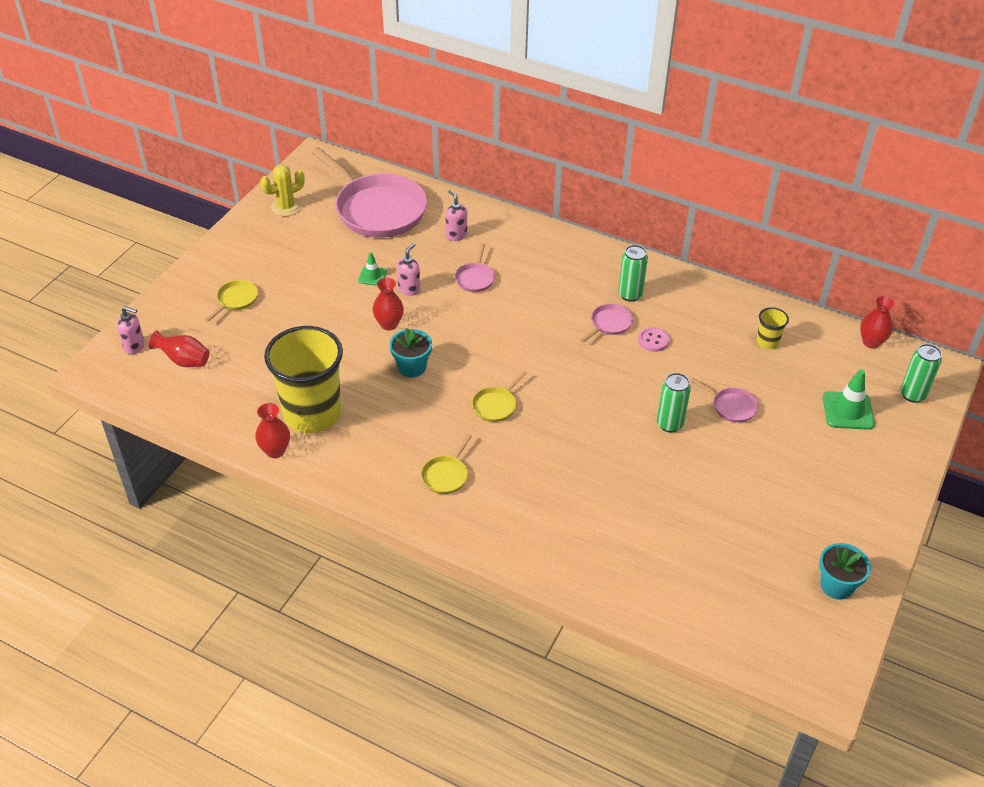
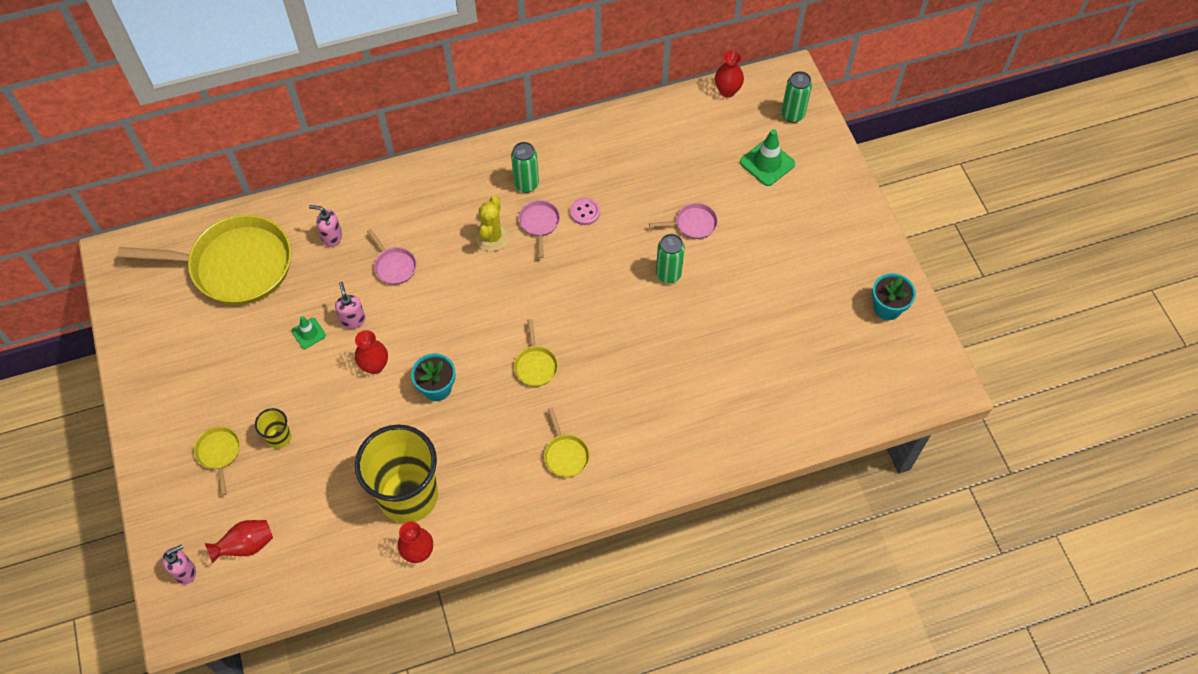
camera: 45 degrees left, 15 degrees up
(286, 207) = (150, 328): yellow cactus -> yellow cactus (492, 237)
(377, 209) = (235, 266): pink pan -> yellow pan
(767, 342) = (662, 147): yellow cup -> yellow cup (279, 437)

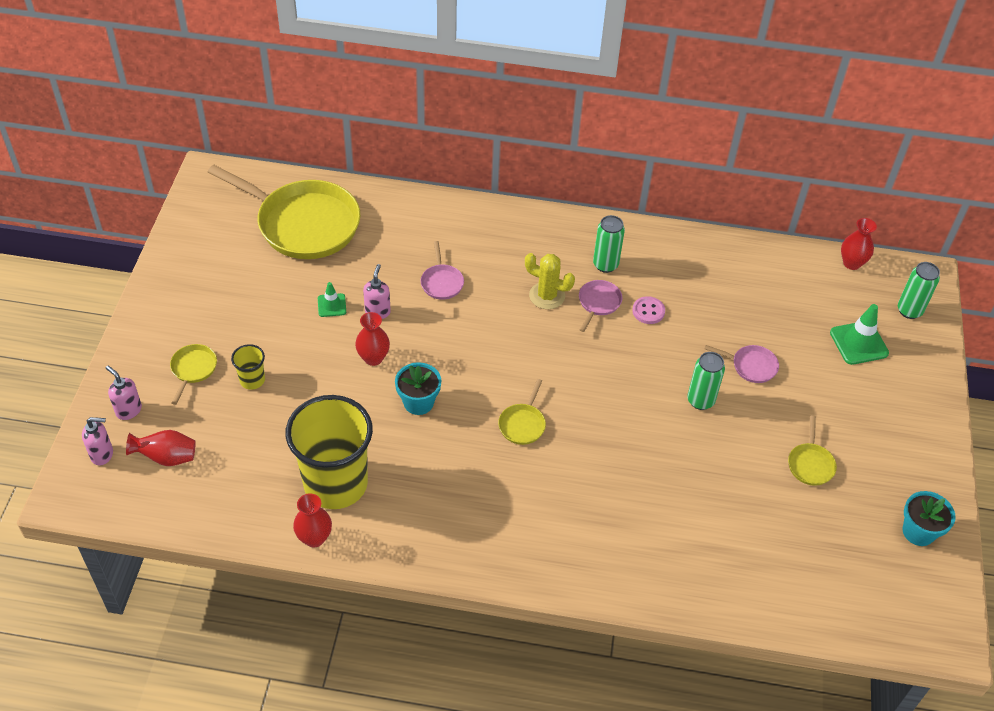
camera: 25 degrees right, 10 degrees down
(332, 237) = (400, 236): pink soap dispenser -> pink soap dispenser (128, 410)
(492, 237) = (547, 296): yellow cactus -> yellow cactus turned 75 degrees clockwise
(565, 454) = (505, 517): yellow pan -> yellow pan (810, 464)

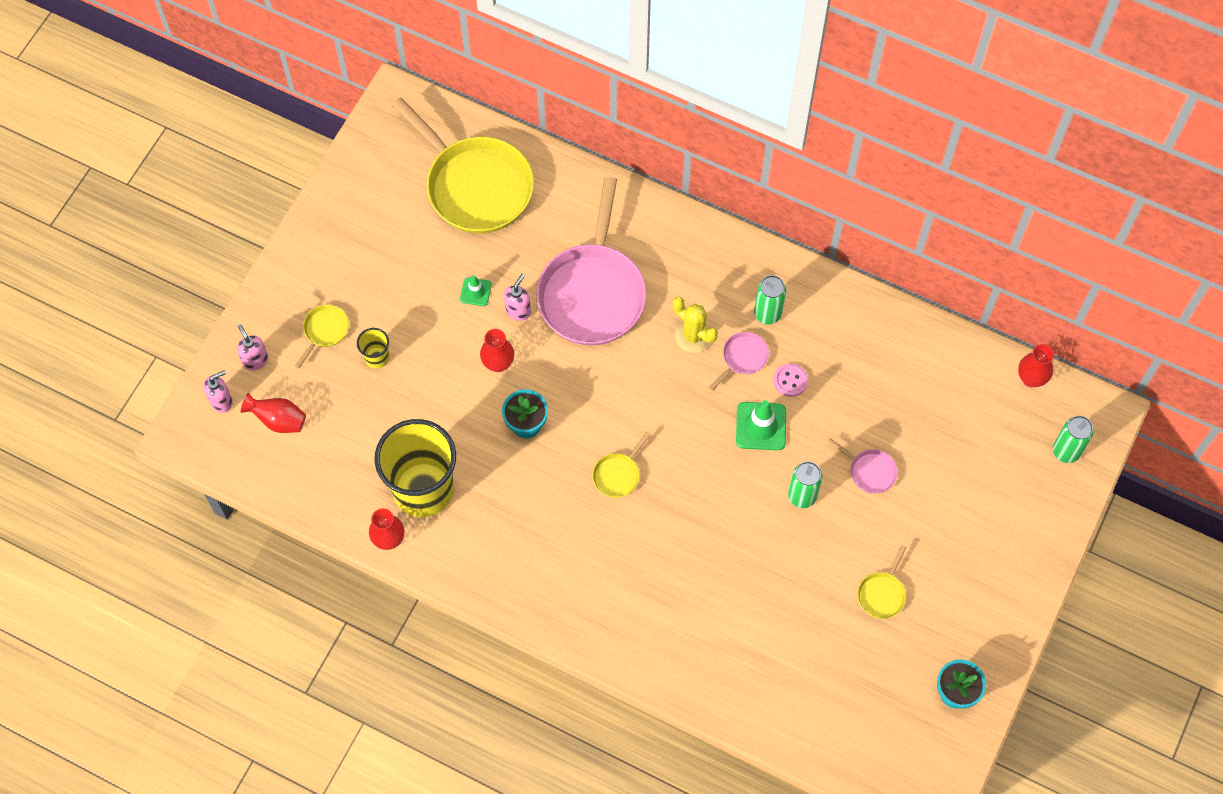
camera: 20 degrees right, 15 degrees up
(102, 454) = (222, 401): pink soap dispenser -> pink soap dispenser turned 45 degrees counterclockwise
(441, 282) = (592, 292): pink pan -> pink pan, size x2.41
(858, 343) = (993, 475): green traffic cone -> green traffic cone (761, 426)

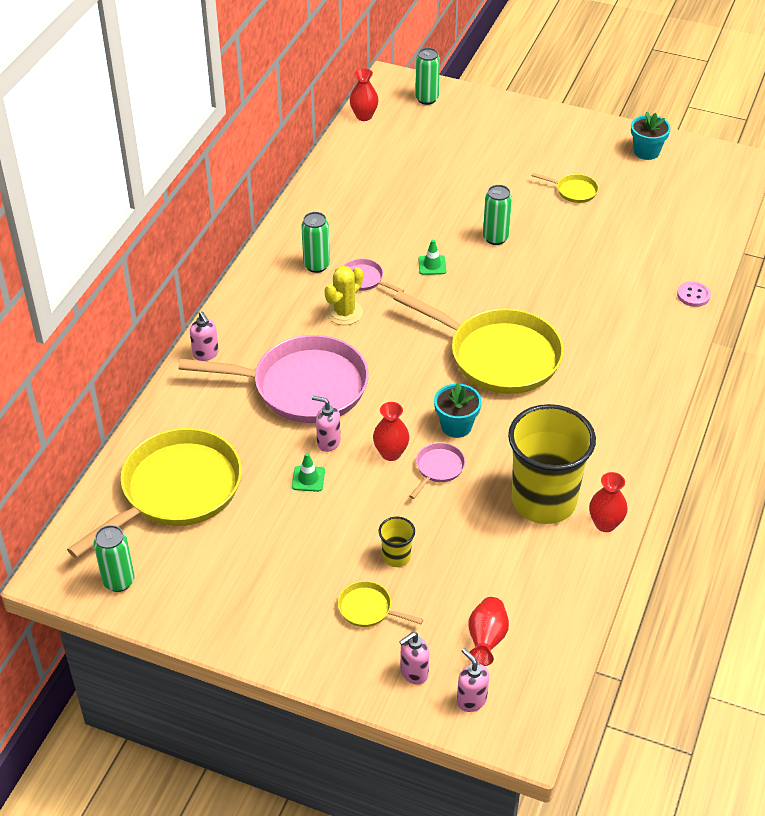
camera: 95 degrees left, 20 degrees down
(382, 144) = (119, 581): none -> green can
(618, 474) = (498, 356): yellow pan -> yellow pan, size x2.41
(645, 210) = (206, 354): none -> pink soap dispenser
(761, 426) = (432, 265): green traffic cone -> green traffic cone, size x0.59
(790, 381) = (384, 249): pink button -> pink button (693, 295)
(869, 471) = (464, 200): pink pan -> pink pan (438, 468)

